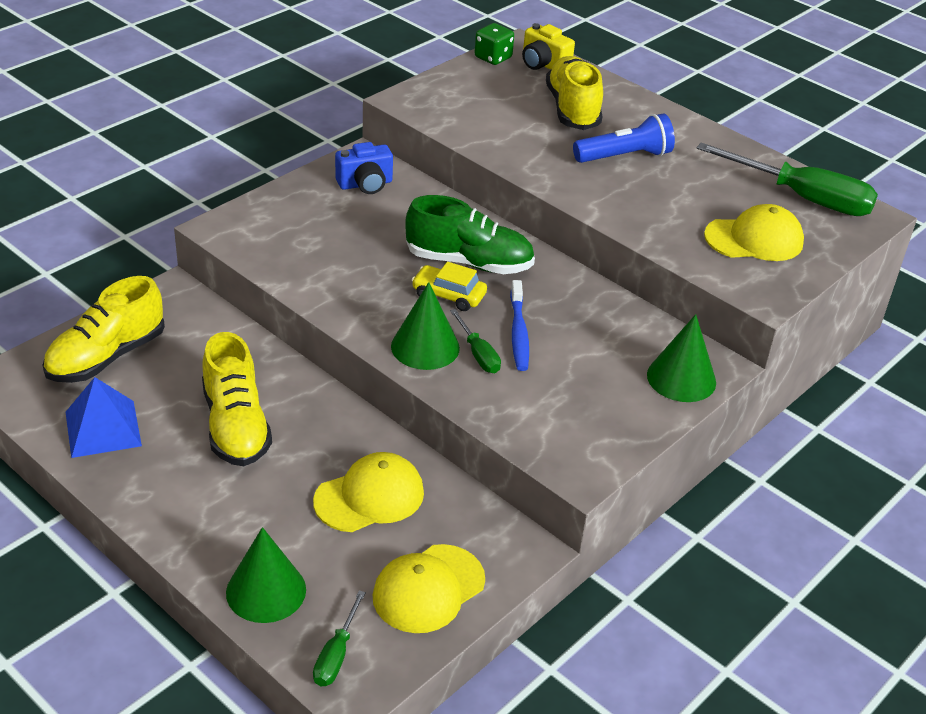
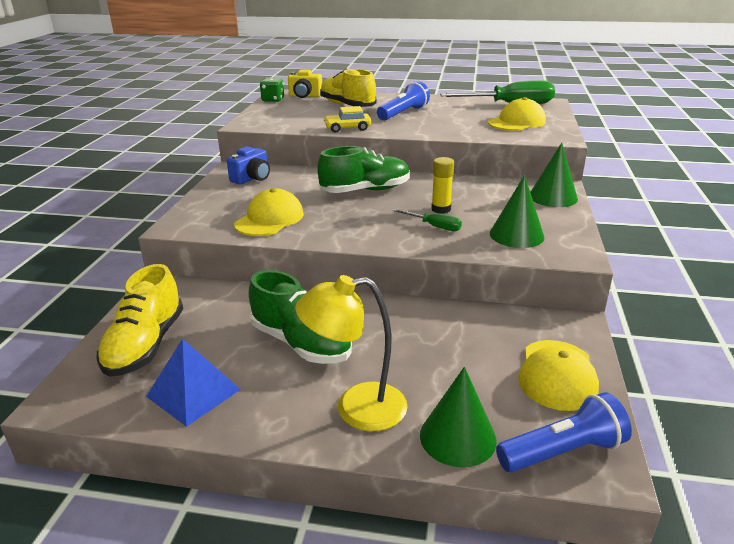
camera: 30 degrees left, 10 degrees down
(214, 517) = (356, 408): none -> yellow lamp
(236, 426) = (301, 343): yellow shoe -> green shoe
(336, 654) = (563, 451): green screwdriver -> blue flashlight
(369, 497) = (447, 341): yellow cap -> yellow cap (269, 219)
(425, 347) = (398, 234): green cone -> green cone (516, 235)
(448, 295) = (375, 207): yellow car -> yellow car (347, 128)
(518, 333) = (441, 209): blue toothbrush -> yellow glue stick

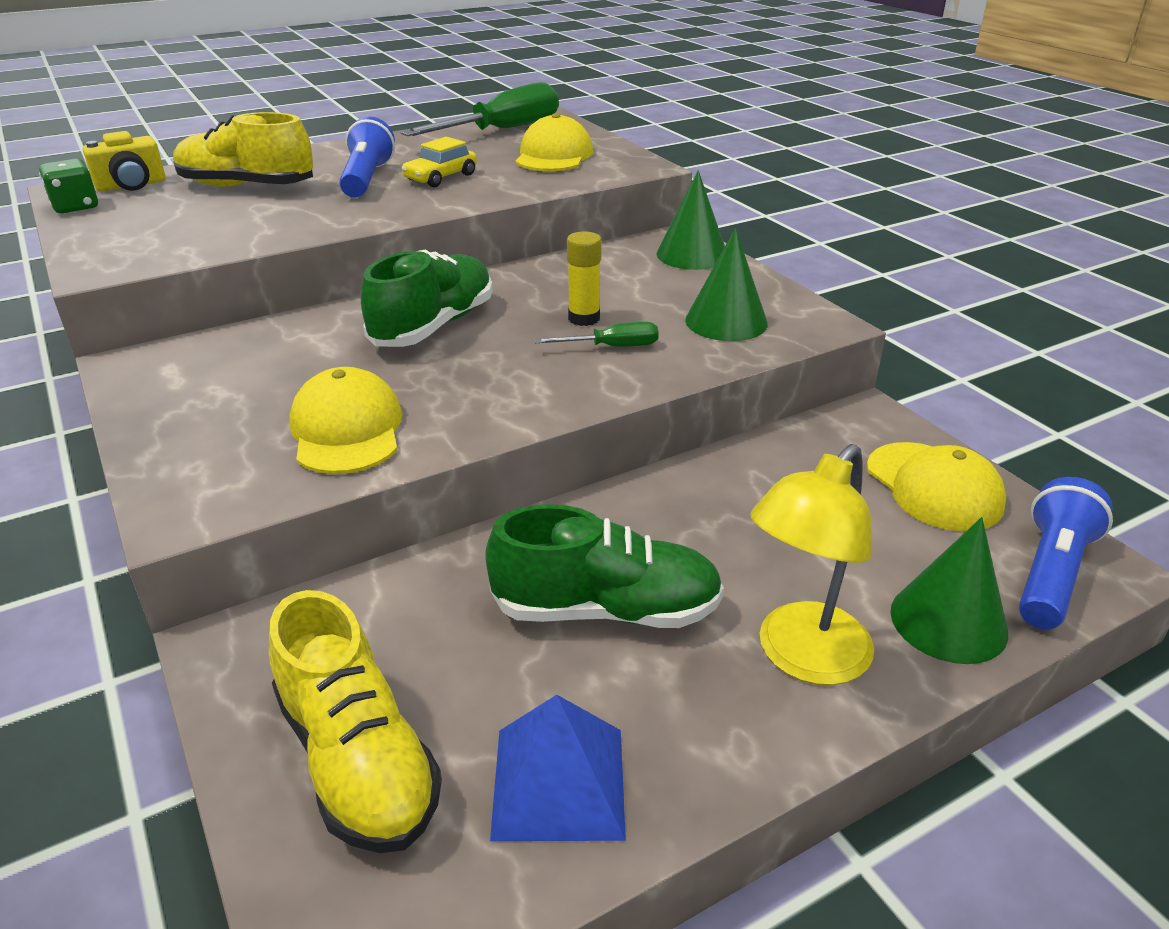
camera: 40 degrees left, 5 degrees up
(252, 178) = (198, 370): blue camera -> none
(347, 128) = (315, 226): yellow car -> yellow car (440, 177)

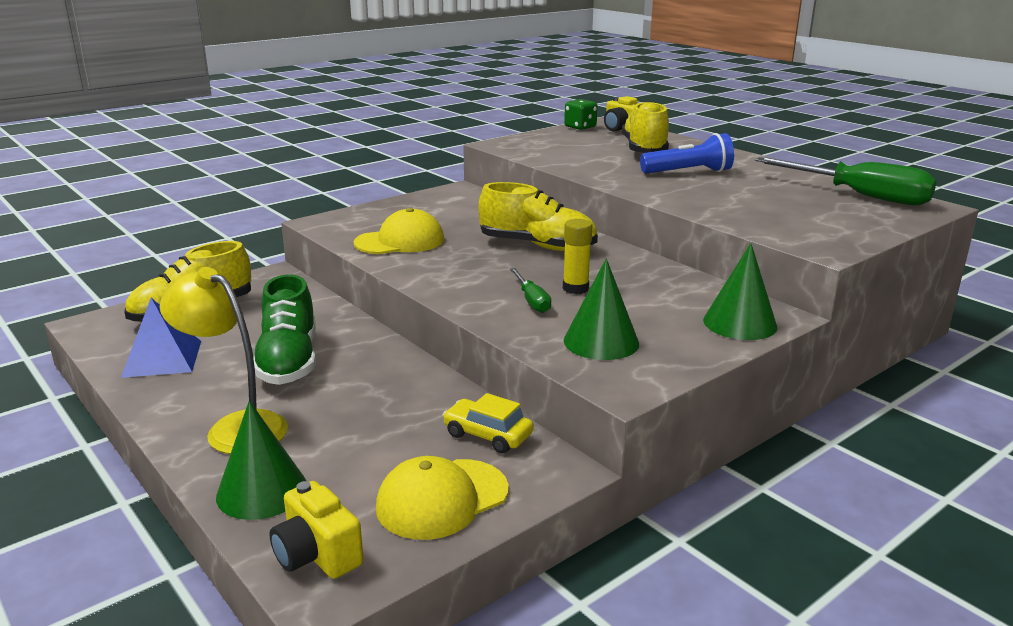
camera: 80 degrees right, 10 degrees down
(433, 326) = (537, 246): green shoe -> yellow shoe
(440, 177) = (714, 189): yellow car -> yellow car (488, 435)
(554, 155) = (813, 217): yellow cap -> none
(1051, 573) = (317, 554): blue flashlight -> yellow camera

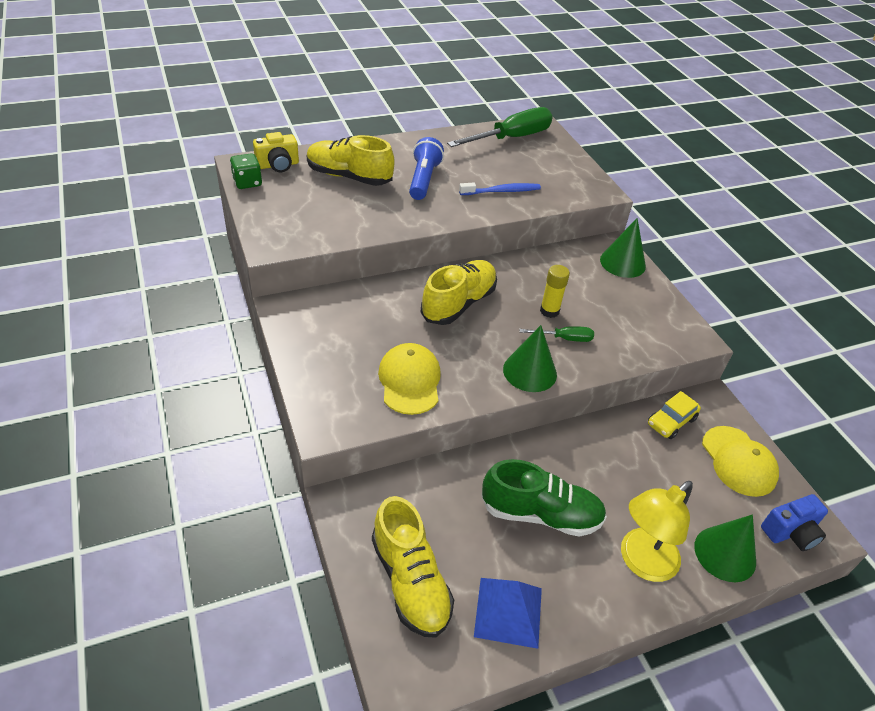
camera: 75 degrees left, 20 degrees up
(317, 554) = (790, 532): yellow camera -> blue camera
(601, 341) = (636, 327): green cone -> green cone (530, 371)
(726, 202) = (501, 191): none -> blue toothbrush

